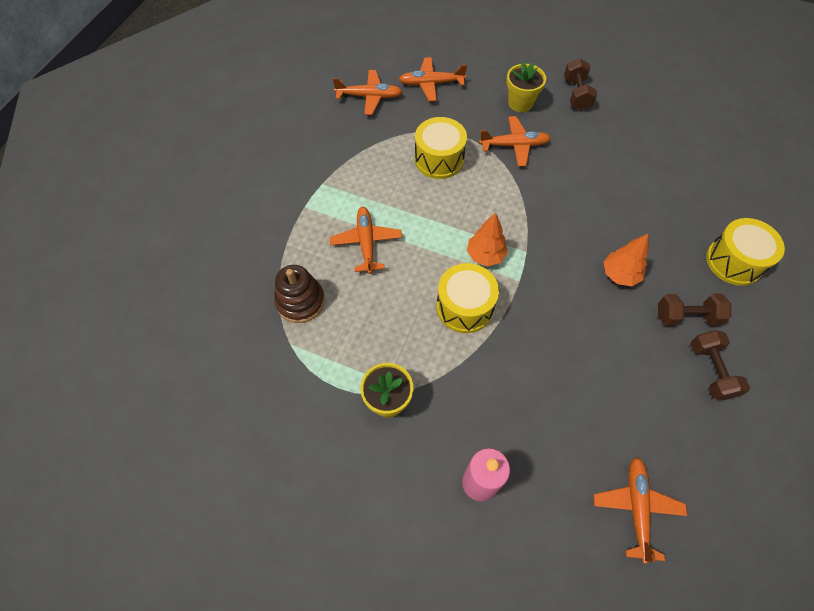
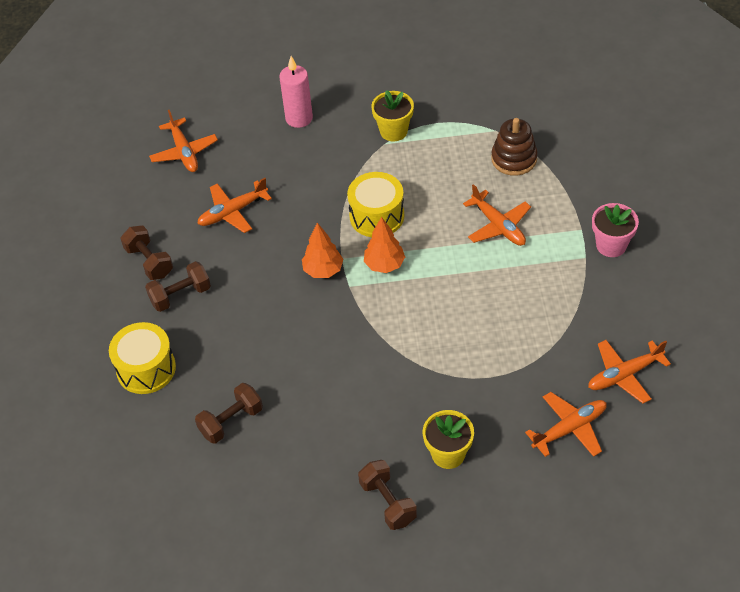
camera: 155 degrees right, 10 degrees down
(295, 183) = (611, 245): none -> pink flower pot
(439, 159) = (491, 337): yellow drum -> none
(514, 145) = (423, 392): orange plane -> orange plane (233, 212)
(620, 275) = (253, 305): orange tree -> orange tree (323, 270)
(670, 188) = (231, 421): none -> brown dumbbell

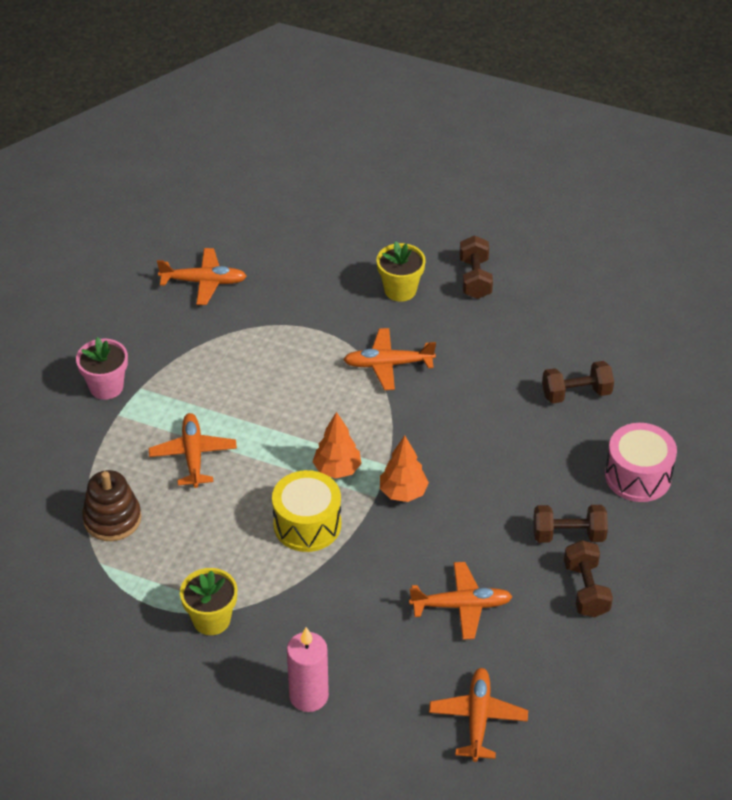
camera: 155 degrees left, 5 degrees down
(146, 369) = (638, 476): yellow drum -> pink drum
(569, 429) = (286, 265): orange plane -> orange plane (388, 364)

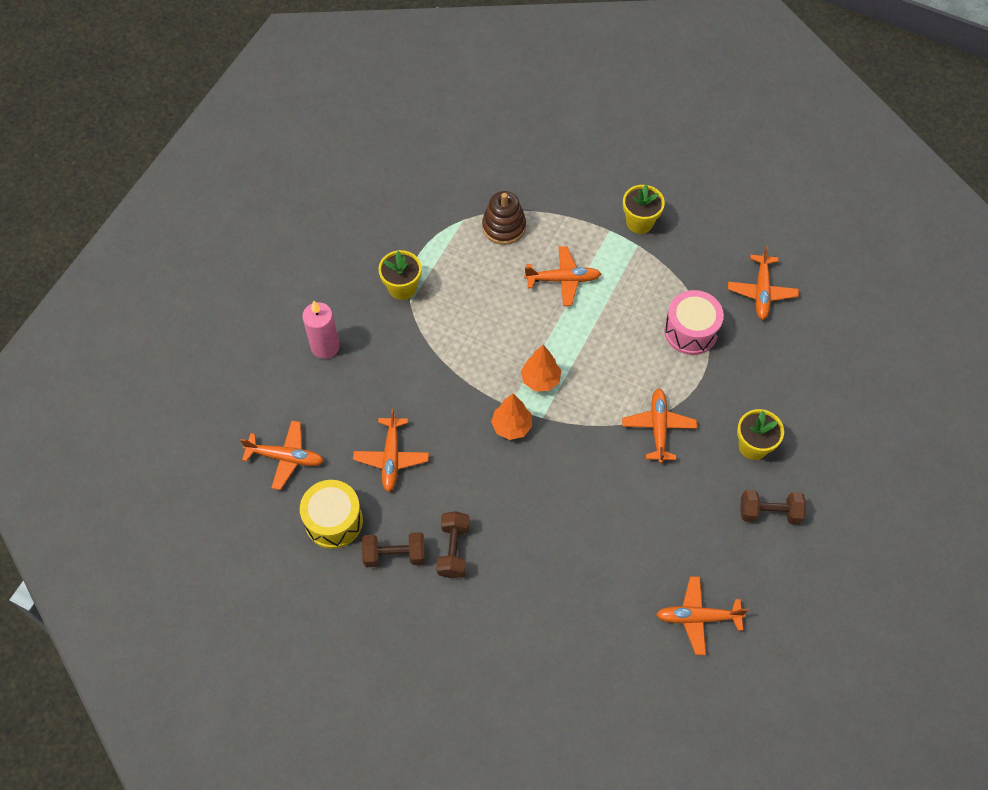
camera: 95 degrees right, 15 degrees up
(106, 387) = (639, 222): pink flower pot -> yellow flower pot
(307, 524) = (485, 355): yellow drum -> yellow drum (334, 521)
(576, 393) = (617, 582): brown dumbbell -> none
(600, 331) = (698, 617): none -> orange plane
(638, 476) = (514, 620): pink drum -> pink drum (690, 331)

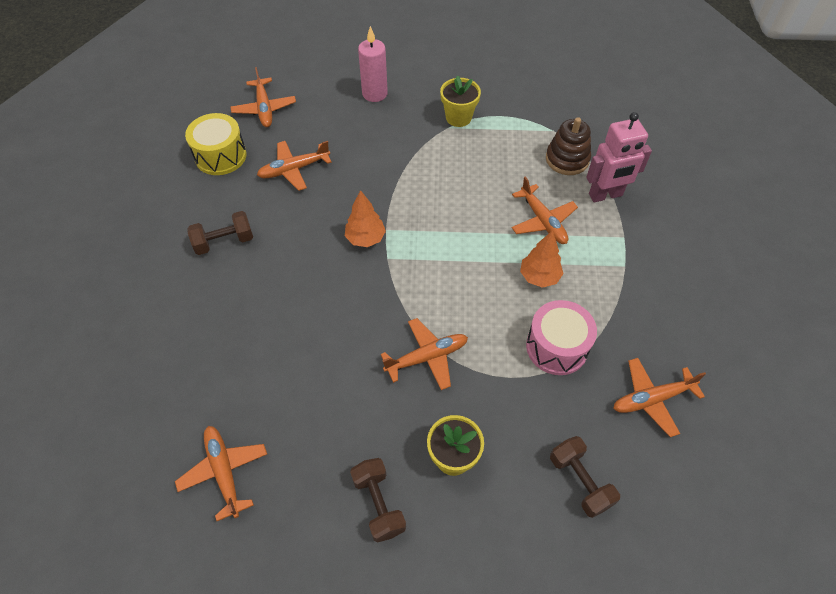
camera: 65 degrees right, 5 degrees down
(394, 555) = (204, 204): brown dumbbell -> brown dumbbell (580, 481)
(540, 380) = (425, 242): orange tree -> orange tree (539, 277)
(559, 219) = (605, 195): none -> pink robot
(639, 222) = (652, 258): yellow flower pot -> none

